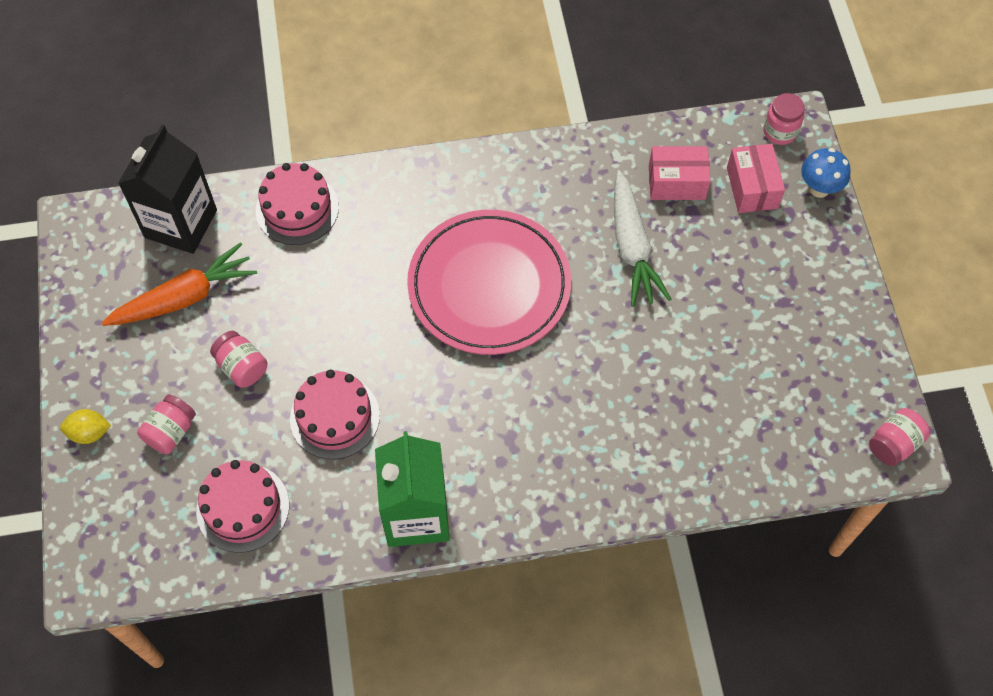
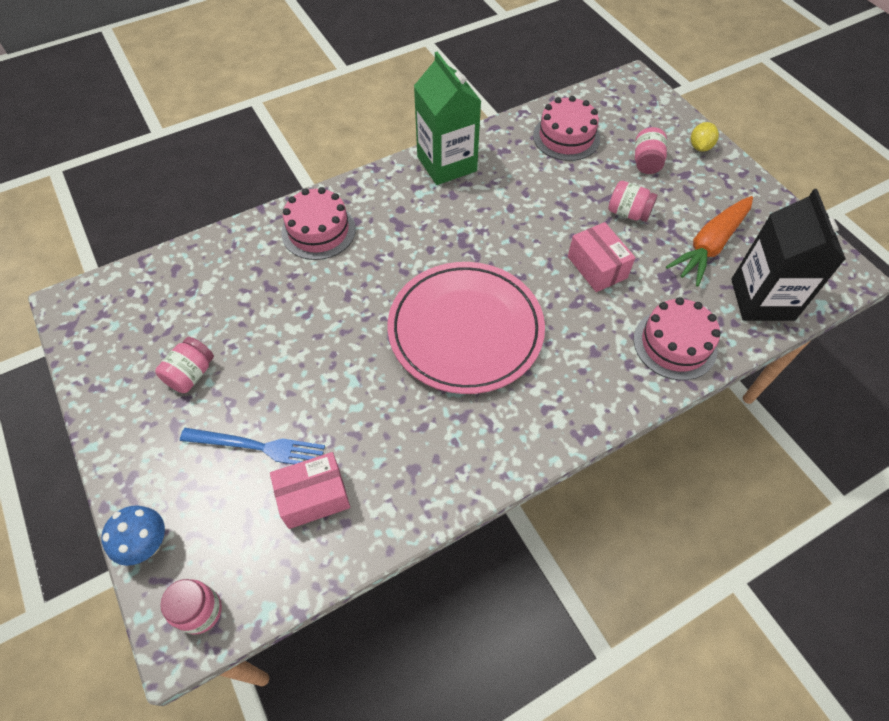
camera: 160 degrees right, 5 degrees down
(89, 433) = (700, 147): yellow lemon -> yellow lemon turned 45 degrees counterclockwise
(335, 417) = (538, 202): pink cake -> pink cake (318, 231)
(632, 247) = (344, 409): white carrot -> none
(717, 237) = (258, 447): none -> blue fork
(752, 188) = (227, 519): pink box -> pink box (597, 267)
(894, 444) = (76, 308): pink jar -> pink jar (191, 374)

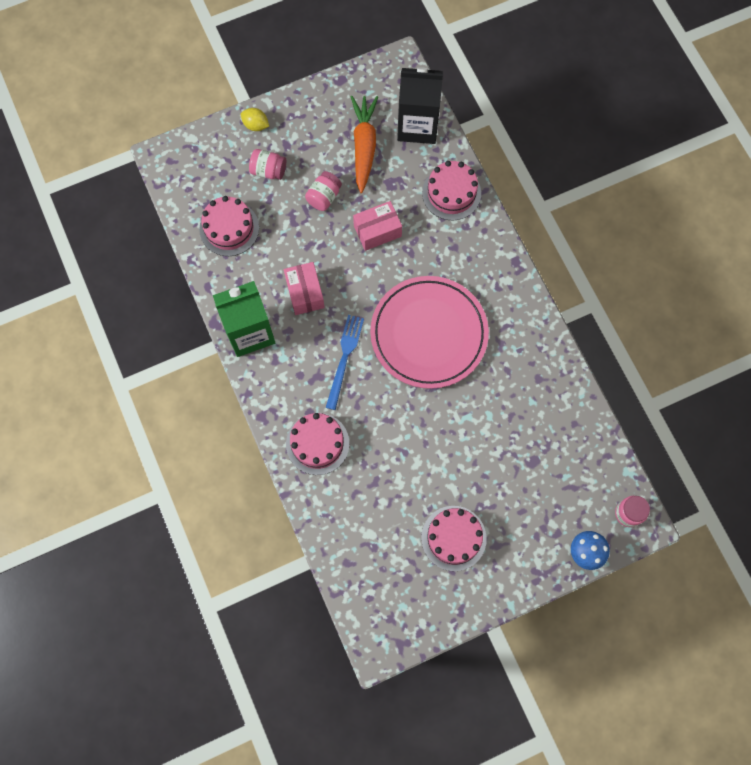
camera: 85 degrees left, 15 degrees up
(191, 374) = (453, 538): pink jar -> pink cake
(258, 447) = (517, 484): blue fork -> blue fork (344, 358)
(314, 497) = (556, 444): pink box -> pink box (305, 293)
(710, 245) = (364, 146): orange carrot -> orange carrot turned 135 degrees counterclockwise

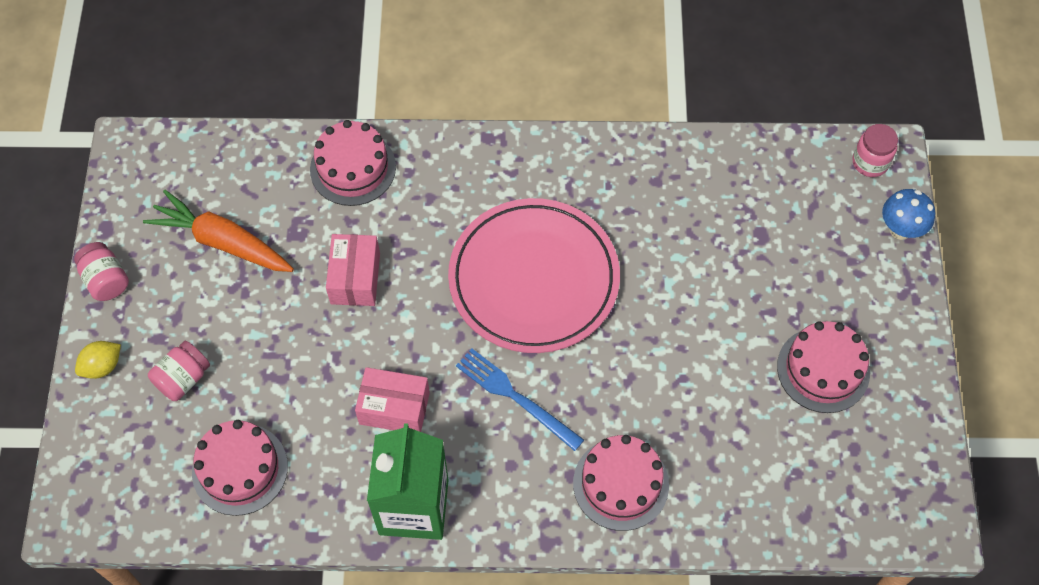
camera: 65 degrees left, 10 degrees down
(324, 197) = (266, 323): pink jar -> pink jar (106, 280)
(417, 125) = (233, 165): black carton -> none

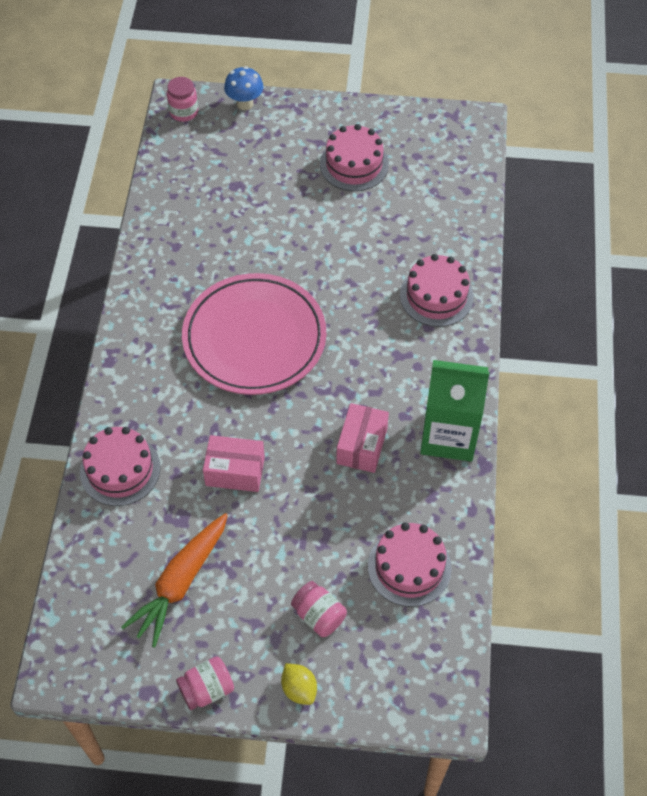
camera: 85 degrees left, 5 degrees down
(515, 397) = (359, 359): blue fork -> none

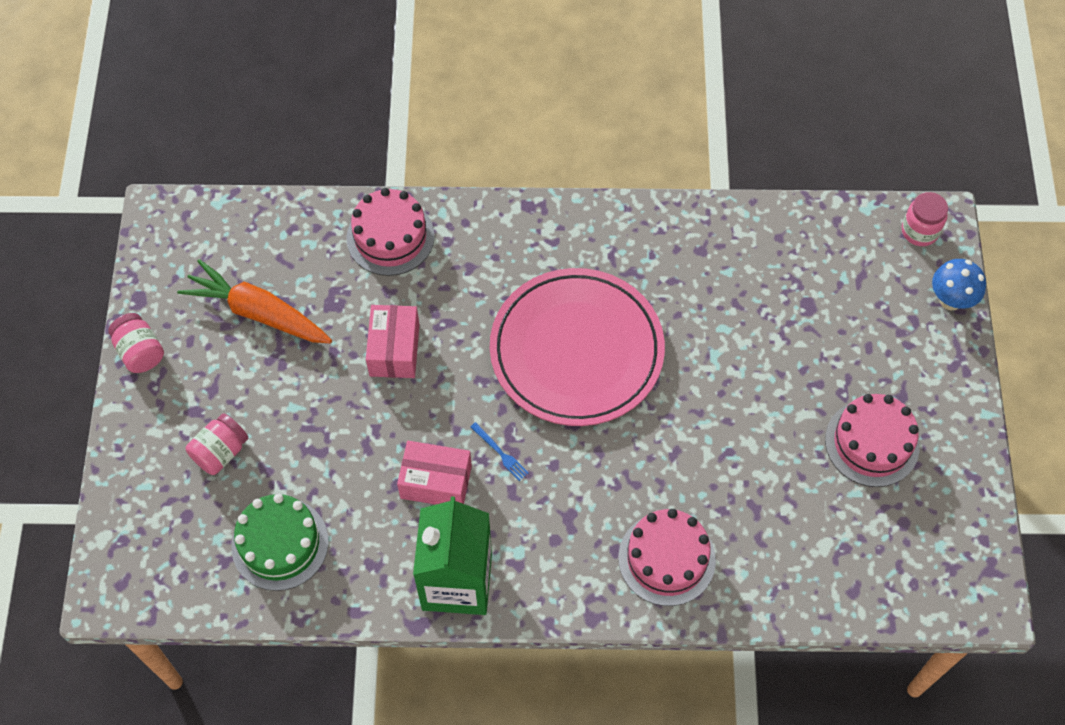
camera: 85 degrees right, 5 degrees up
(299, 689) = (138, 439): yellow lemon -> none
(340, 398) = (500, 453): none -> blue fork
(409, 567) = (280, 544): pink cake -> green cake

